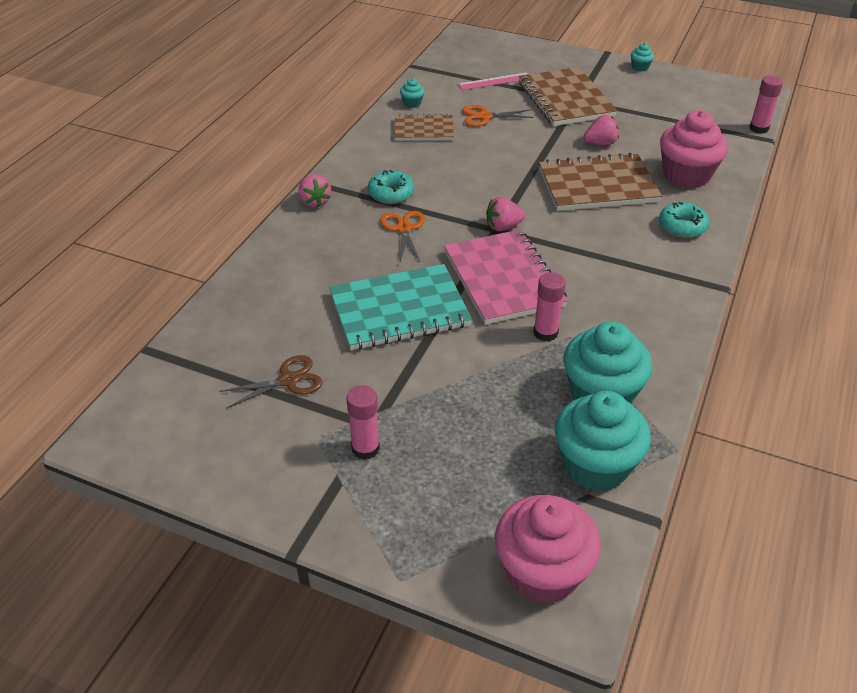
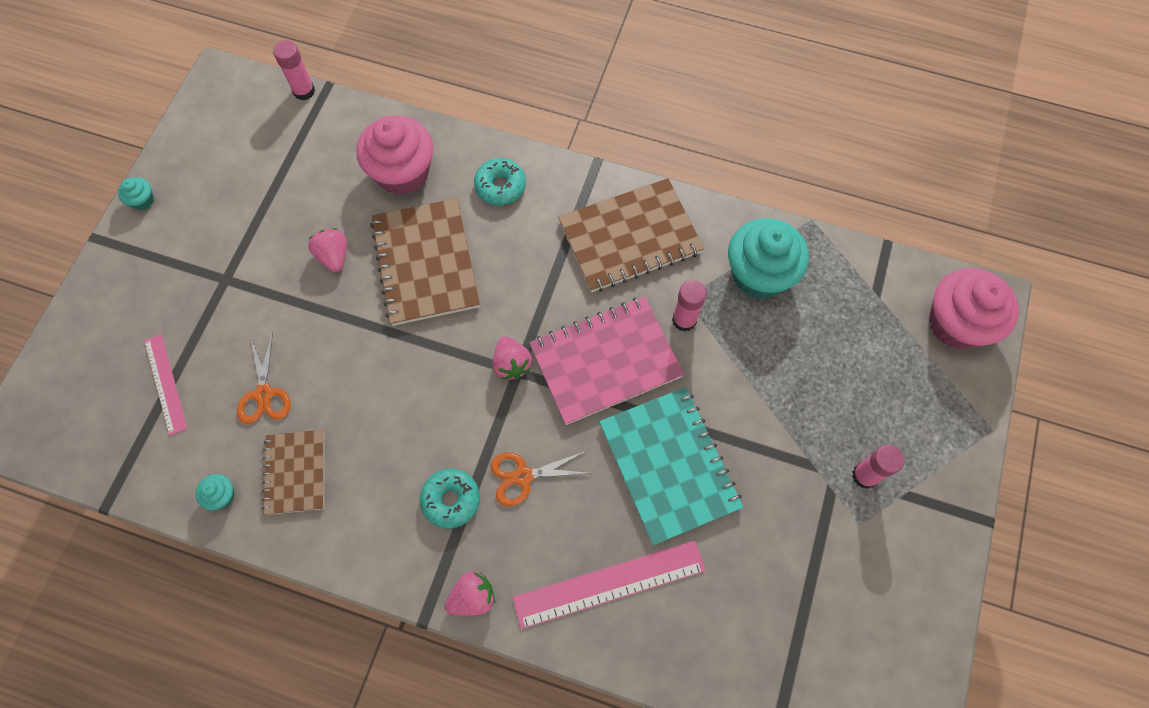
camera: 95 degrees left, 25 degrees up
(289, 380) = (792, 566): brown scissors -> none
(305, 268) = (609, 584): none -> pink ruler
(565, 99) = (224, 293): brown notebook -> brown notebook (630, 237)
(595, 465) = (842, 282): turquoise cupcake -> none

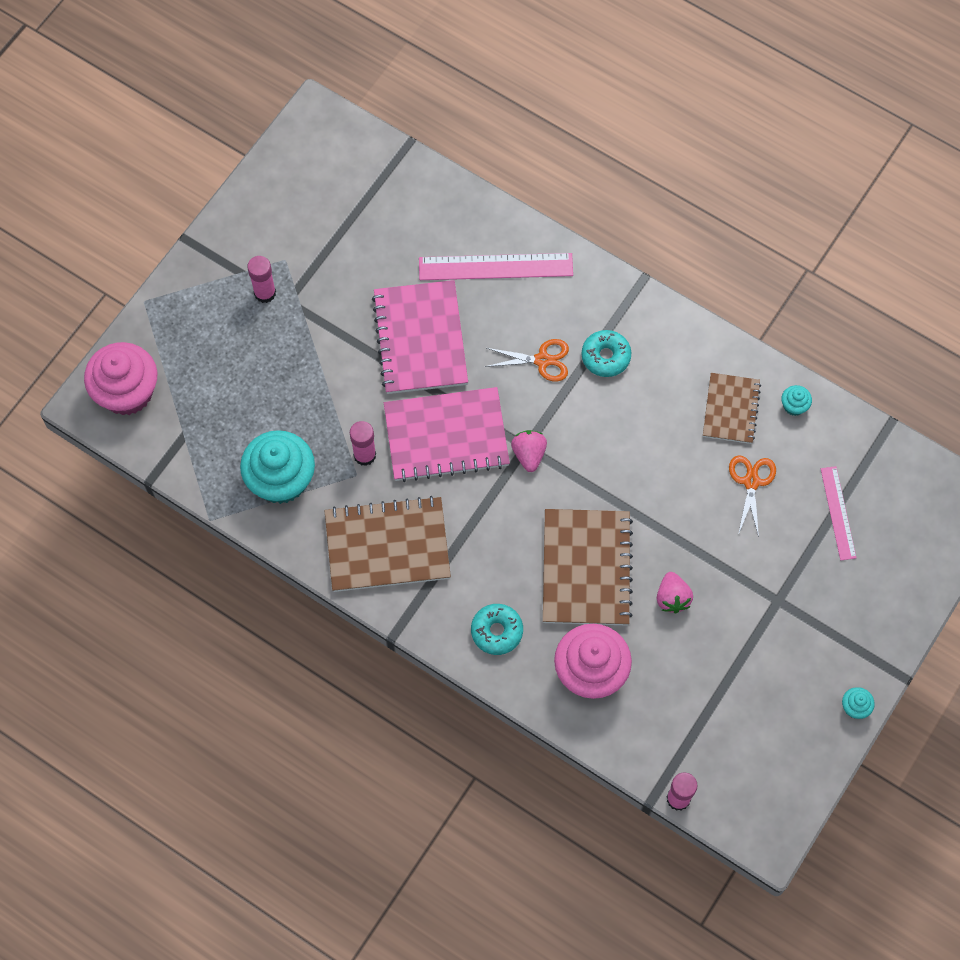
camera: 165 degrees left, 0 degrees up
(472, 597) = (603, 283): pink strawberry -> none
(669, 465) = (420, 339): turquoise notebook -> pink notebook

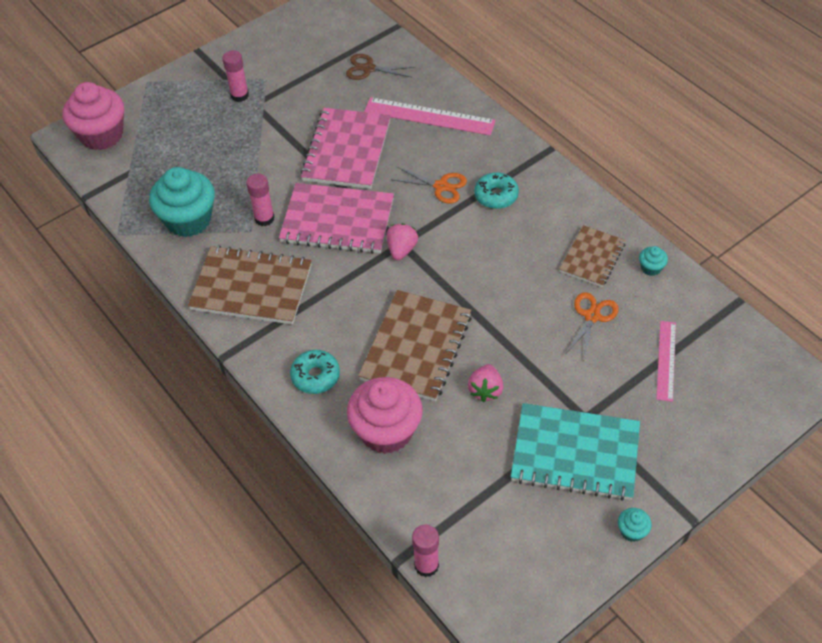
camera: 20 degrees right, 15 degrees down
(400, 215) = (368, 68): none -> brown scissors
(780, 642) = (575, 454): none -> turquoise notebook

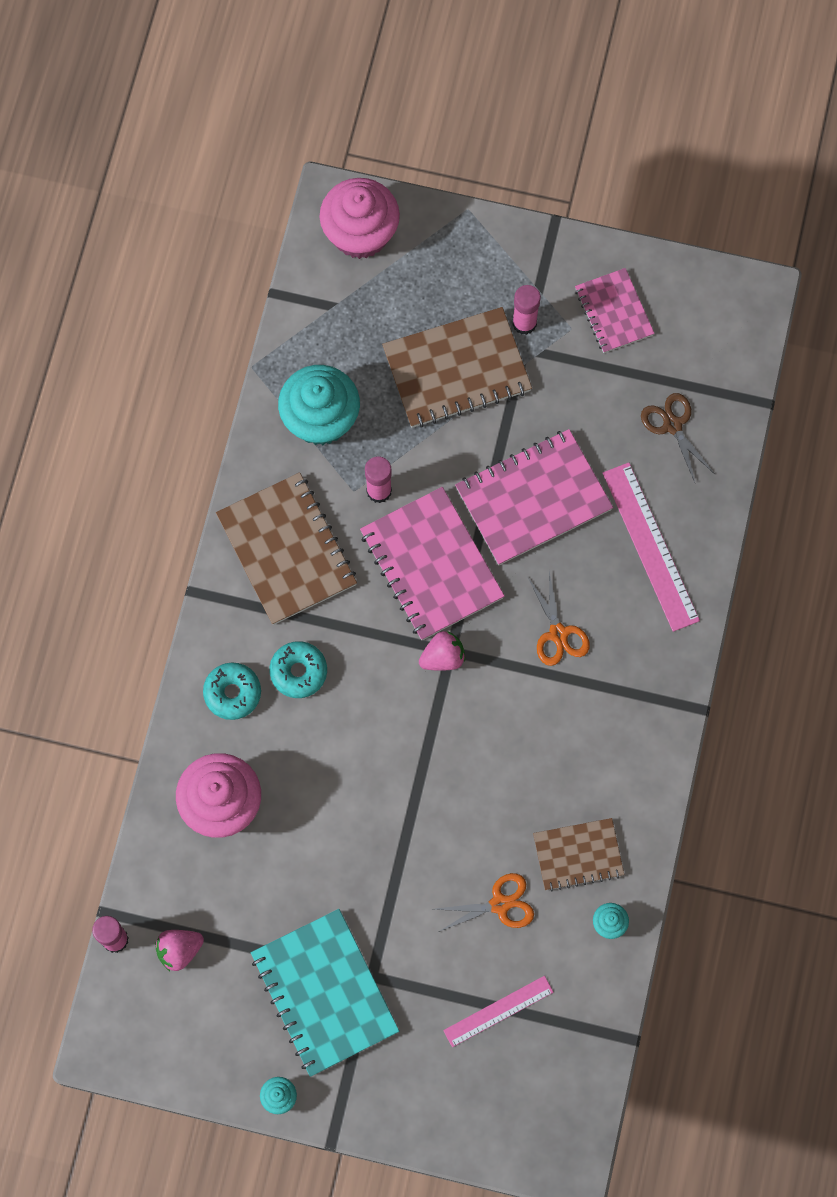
camera: 50 degrees right, 20 degrees up
(277, 56) = (613, 312): none -> pink notebook
(416, 347) = (335, 761): brown notebook -> brown notebook (457, 370)
(485, 390) = (334, 862): pink strawberry -> pink strawberry (179, 950)
(496, 196) = (589, 699): turquoise donut -> turquoise donut (298, 672)

